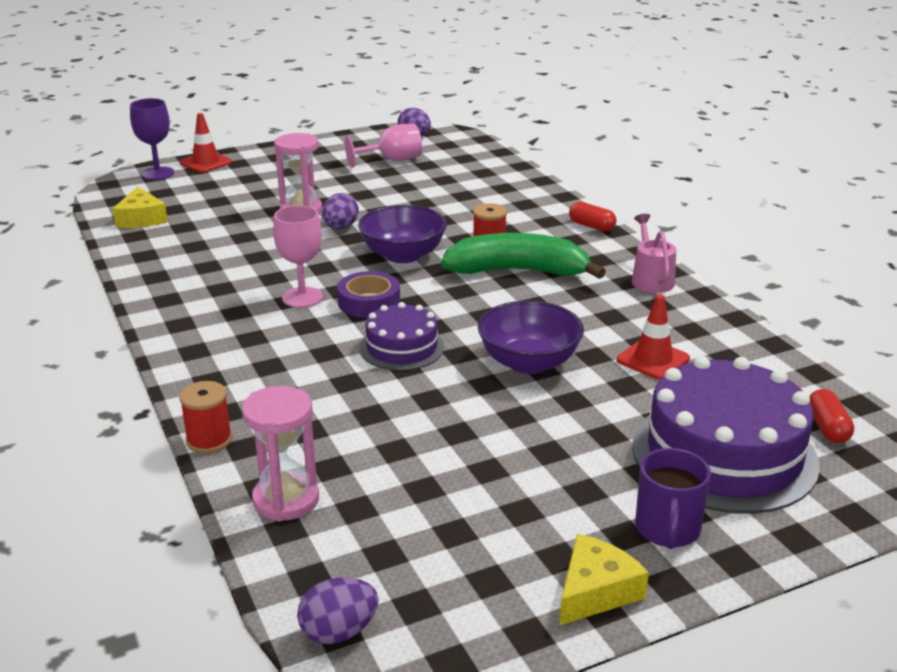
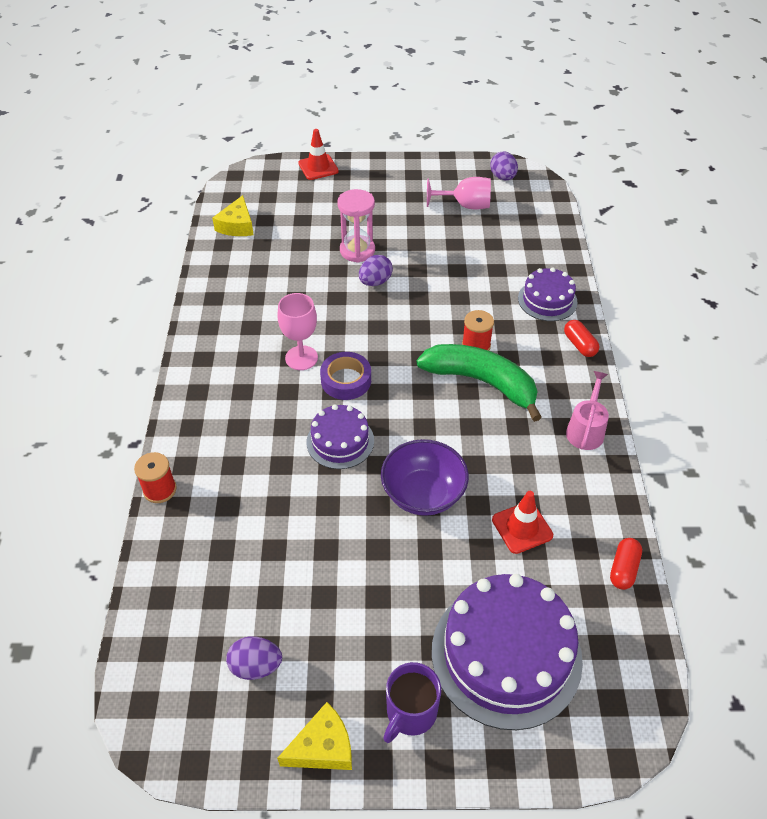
camera: 25 degrees right, 20 degrees up
(157, 173) = (276, 171): purple goblet -> none
(286, 499) = (176, 569): pink hourglass -> none
(339, 632) = (143, 705): purple egg -> purple egg (256, 666)
(403, 255) = (403, 332): purple bowl -> none
(533, 204) = (547, 300): none -> purple cake
(827, 428) = (610, 661): red capsule -> red capsule (623, 569)

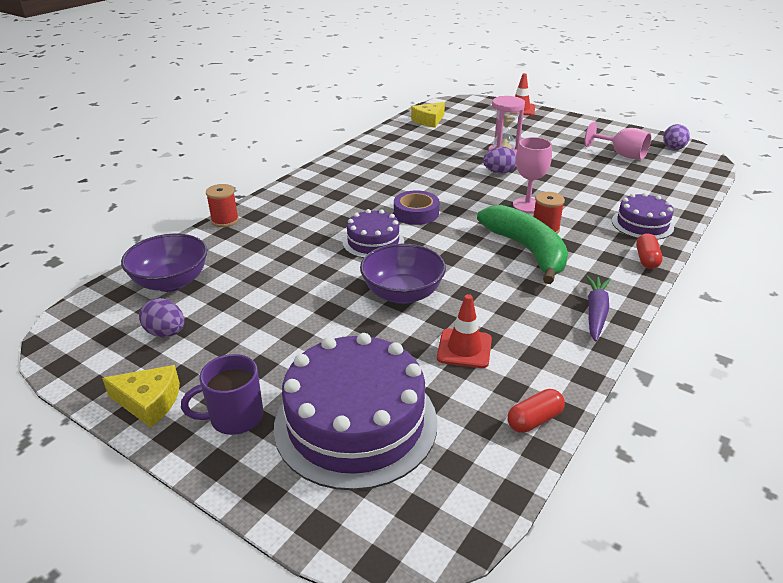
camera: 35 degrees right, 15 degrees down
(192, 603) = (171, 282): none -> purple bowl
(301, 358) = (397, 192): pink goblet -> pink goblet (527, 205)
(585, 430) = (595, 312): pink watering can -> purple carrot

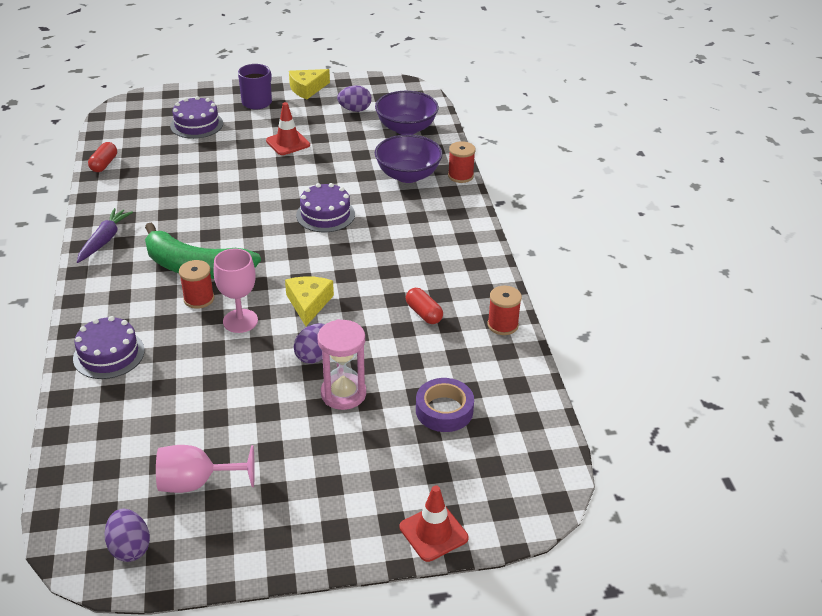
camera: 135 degrees right, 5 degrees up
(356, 423) = (196, 124): purple cake -> purple cake, size x0.54
(372, 144) = (502, 325): none -> red spool
(402, 294) = (252, 190): purple bowl -> purple bowl (408, 175)
(416, 213) = (329, 257): purple tape -> purple tape (444, 410)
(429, 120) = (512, 413): yellow cheese -> yellow cheese (308, 303)
(464, 348) = (175, 178): red traffic cone -> red traffic cone (288, 143)
(595, 312) = (104, 240): purple carrot -> purple carrot turned 135 degrees counterclockwise
(646, 259) = (86, 310): red capsule -> red capsule (423, 313)

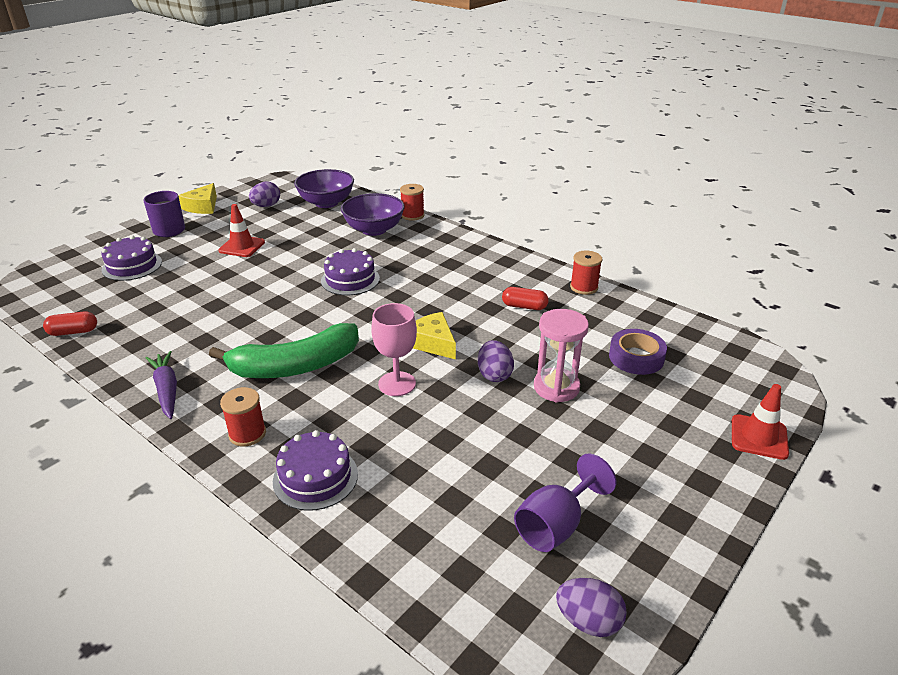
camera: 40 degrees left, 5 degrees down
(104, 164) = (73, 332): red capsule -> red capsule turned 75 degrees counterclockwise
(196, 483) = (556, 525): pink goblet -> purple goblet
(199, 299) = (334, 387): red spool -> red spool (247, 434)

